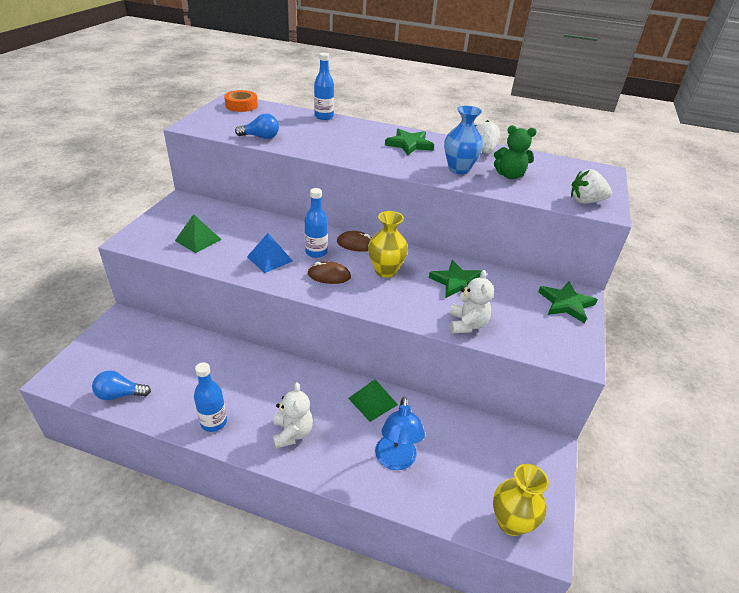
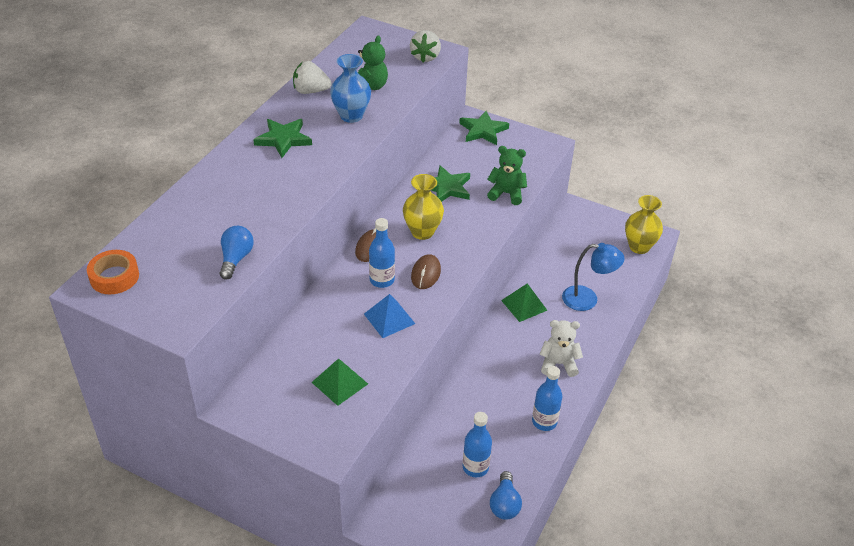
camera: 80 degrees left, 5 degrees up
(324, 116) = (180, 198): blue bottle -> blue bottle (475, 467)
(467, 324) = (506, 193): white teddy bear -> green teddy bear

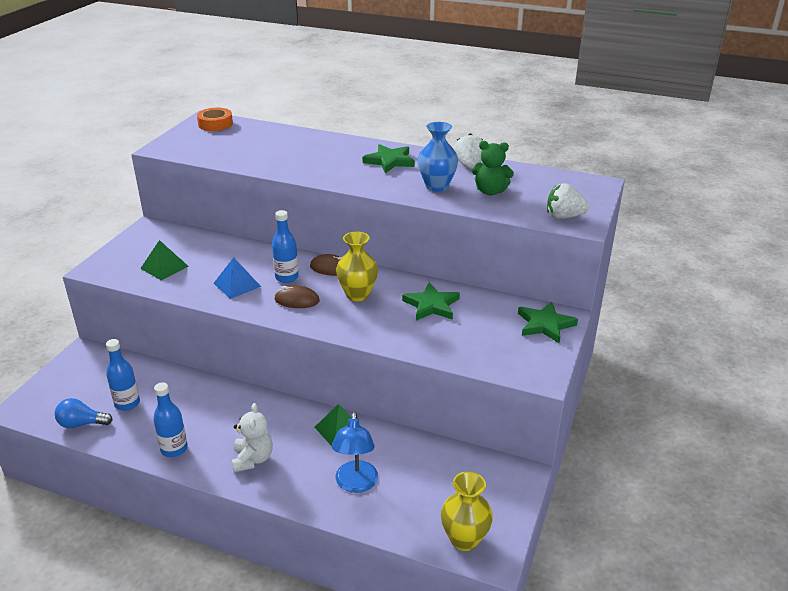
camera: 85 degrees right, 10 degrees down
(236, 259) = (231, 158): blue light bulb -> none
(506, 193) = (433, 345): green teddy bear -> none

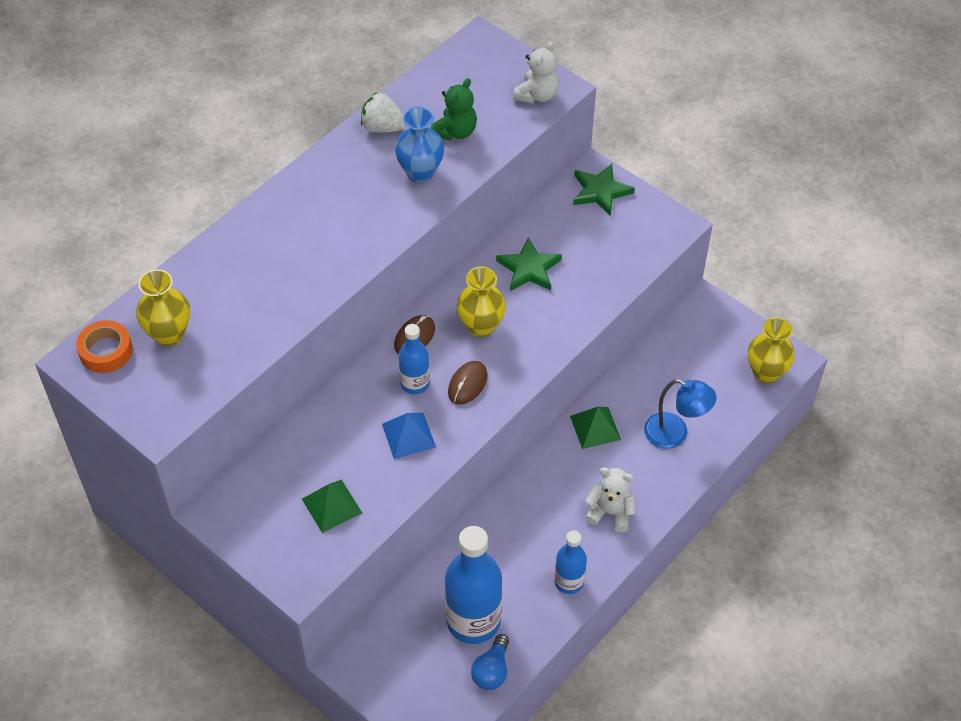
camera: 70 degrees left, 20 degrees up
(127, 403) = (473, 621): blue bottle -> blue bottle, size x1.81
(236, 137) = (169, 334): none -> yellow vase
(389, 161) = (332, 195): green star -> none
(564, 216) = (537, 95): white strawberry -> white teddy bear

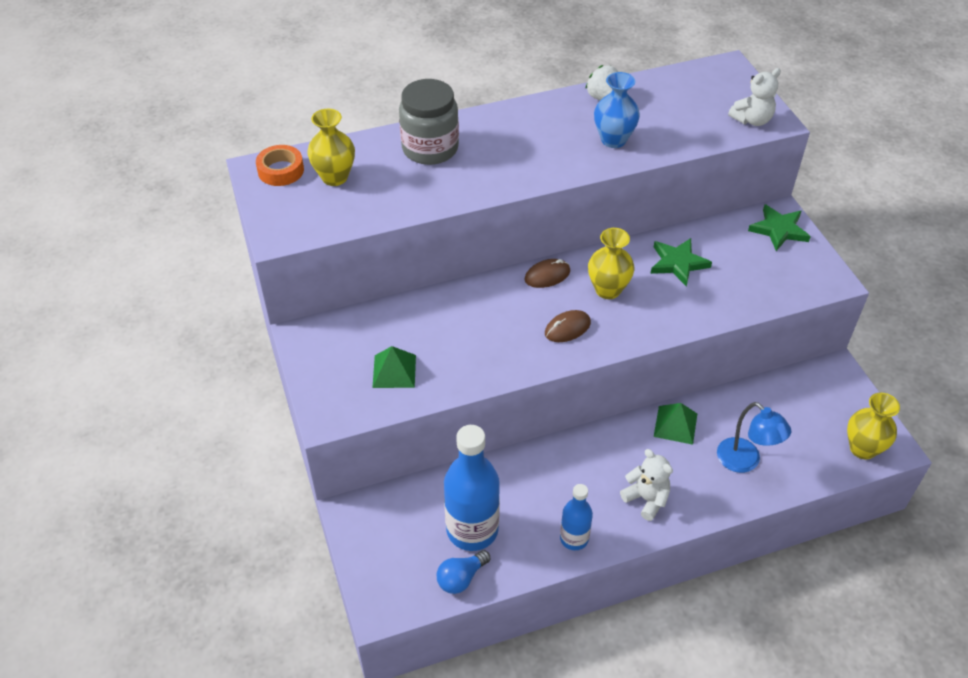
camera: 30 degrees right, 5 degrees down
(244, 259) = (430, 148): none -> grey jar
(408, 435) = (492, 346): blue pyramid -> none
(415, 383) = (524, 309): blue bottle -> none
(455, 132) = (663, 122): green teddy bear -> none

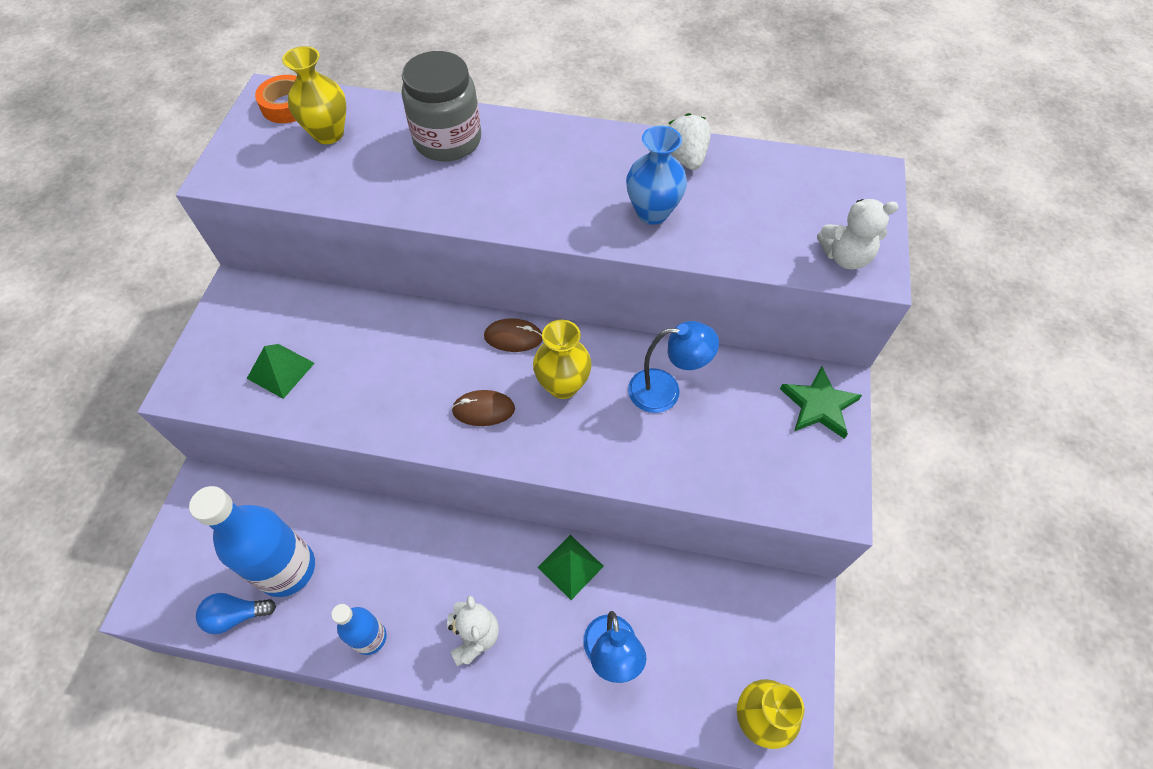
camera: 30 degrees right, 10 degrees up
(678, 263) = (665, 390): green star -> blue lamp

